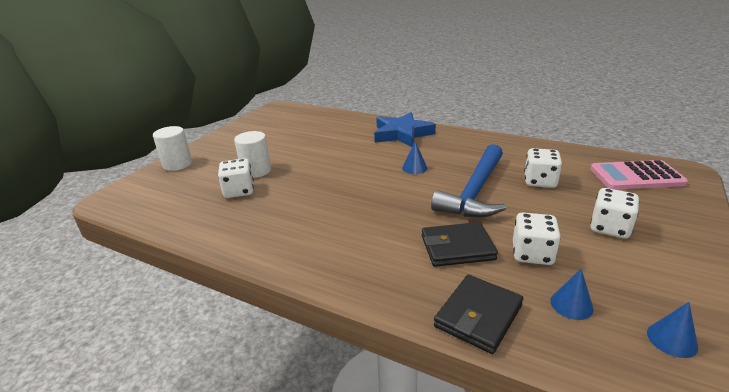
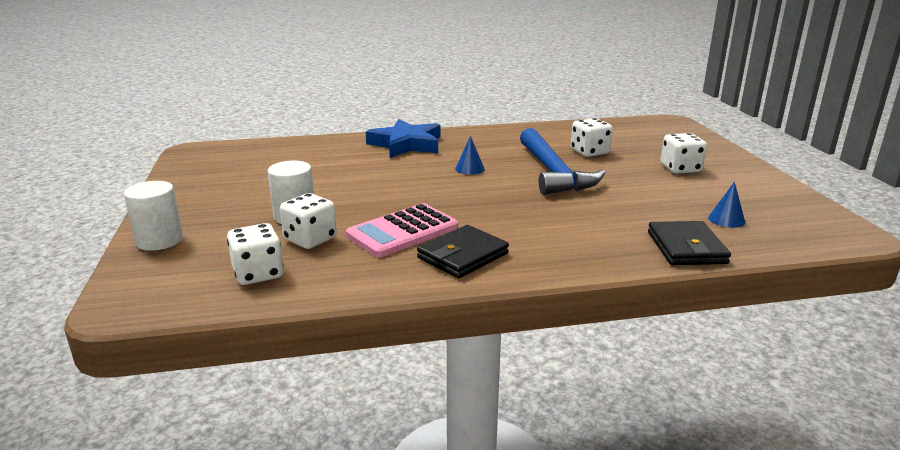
camera: 40 degrees left, 5 degrees down
(457, 248) = (604, 213): black wallet -> black wallet (463, 256)
(532, 254) = (659, 200): white dice -> white dice (258, 274)
(636, 176) = (647, 132): pink calculator -> pink calculator (402, 231)
(671, 339) = (798, 216): blue cone -> none

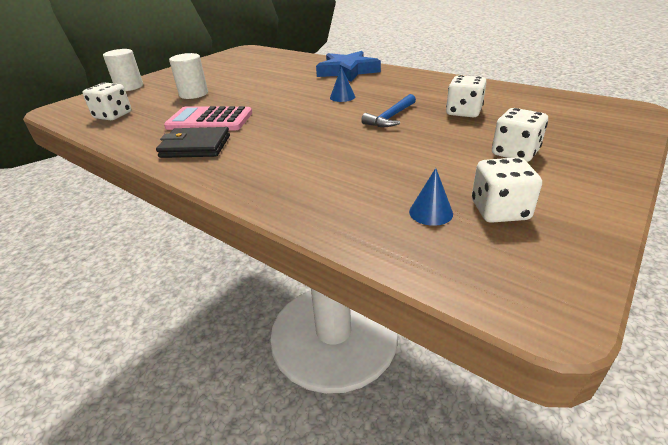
camera: 50 degrees right, 10 degrees up
(310, 239) = (168, 108): white dice -> white dice (499, 210)
(553, 172) = (391, 117): blue hammer -> blue hammer, size x0.54
(686, 248) = (328, 214): black wallet -> none

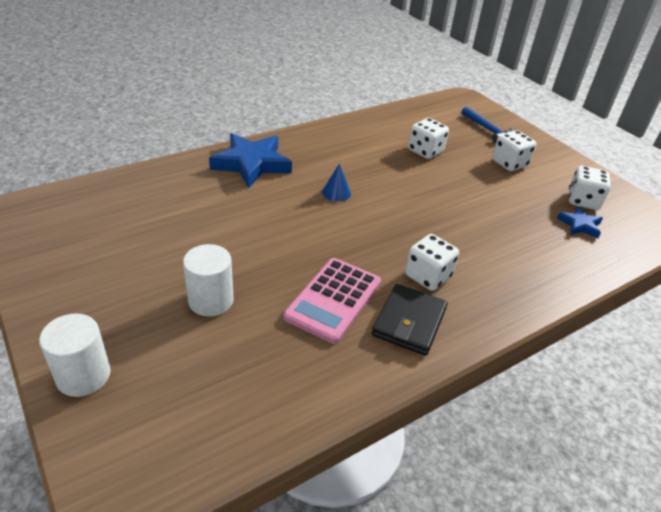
camera: 75 degrees left, 5 degrees up
(113, 115) = (233, 400): white dice -> white dice (428, 276)
(391, 117) = (412, 185): blue hammer -> blue hammer (487, 129)
(431, 212) = (580, 225): blue cone -> blue star

